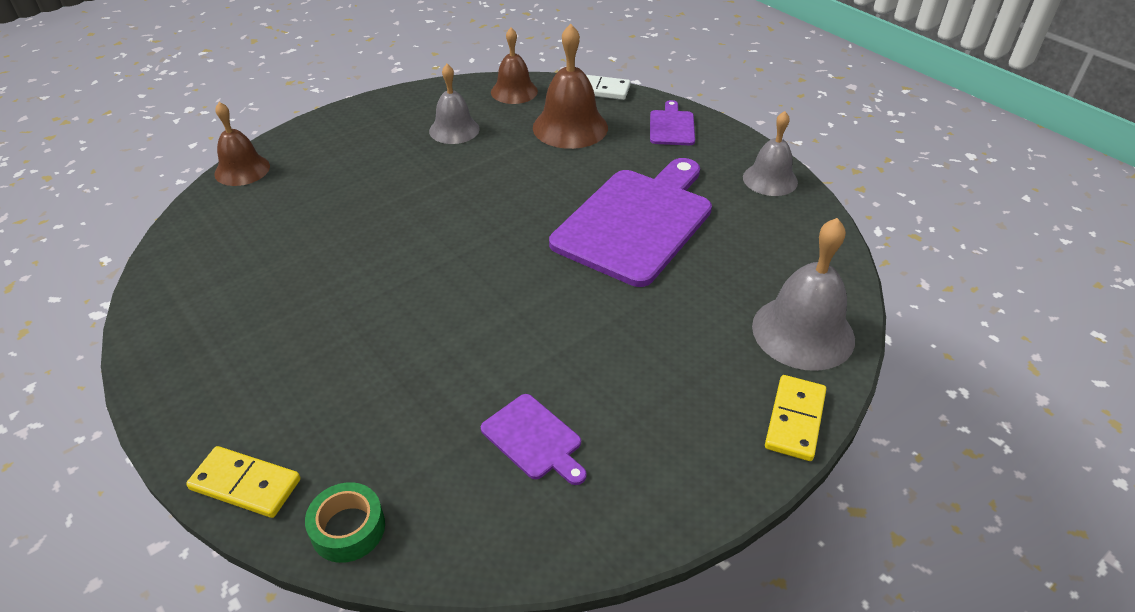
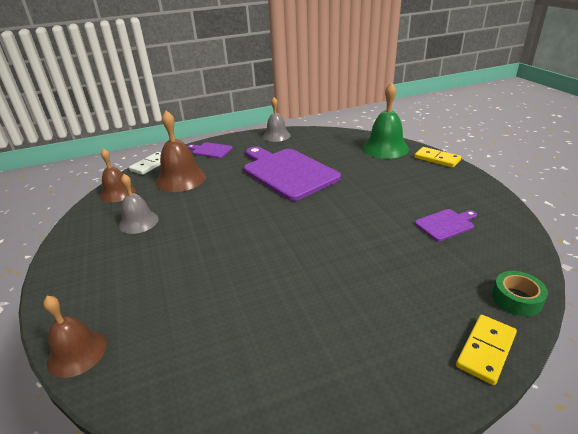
camera: 70 degrees left, 10 degrees down
(803, 332) = (385, 148): grey bell -> green bell

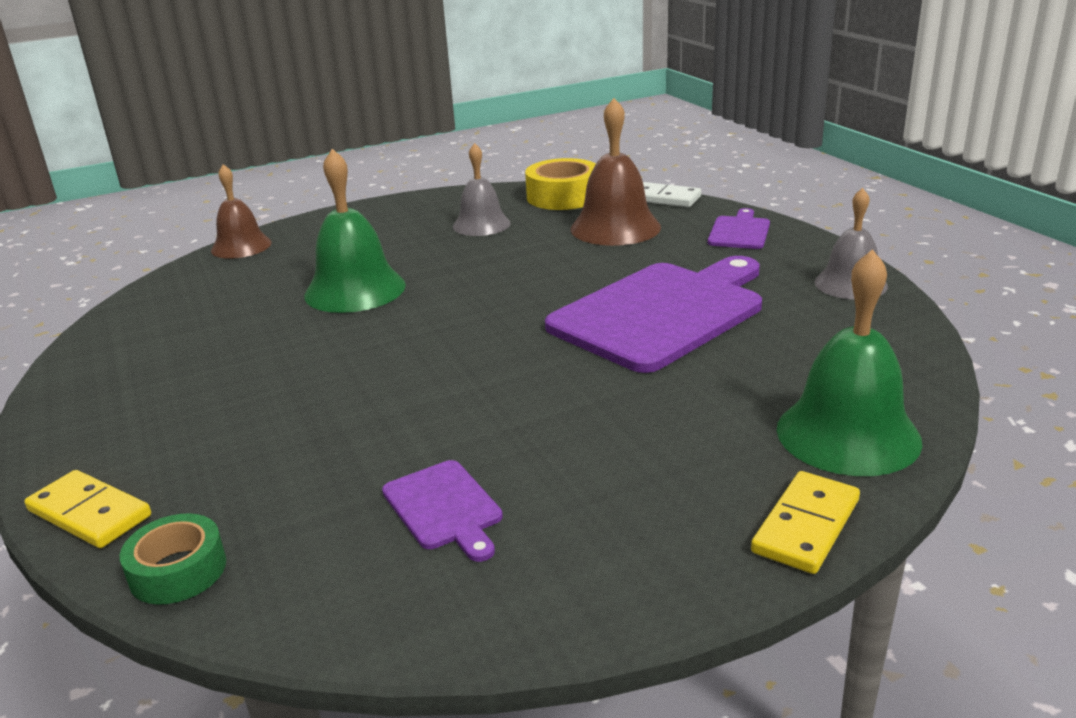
camera: 85 degrees right, 5 degrees down
(118, 193) = (563, 196): brown bell -> yellow tape
(214, 270) = (355, 290): none -> green bell

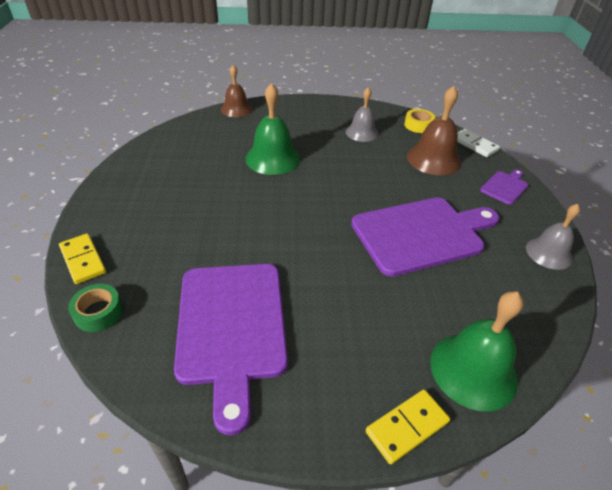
camera: 20 degrees right, 15 degrees up
(444, 508) = (232, 327): purple cutting board -> purple cutting board, size x2.21
(563, 196) = (418, 125): yellow tape -> yellow tape, size x0.65

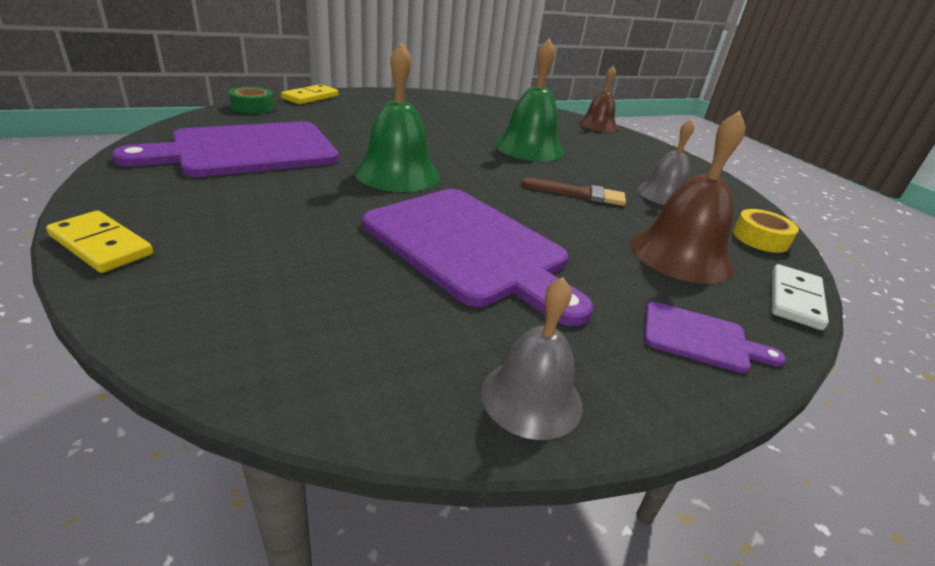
camera: 65 degrees right, 10 degrees down
(356, 165) = (579, 194): none -> brown brush
(473, 370) = (193, 295): green bell -> green bell (397, 173)

